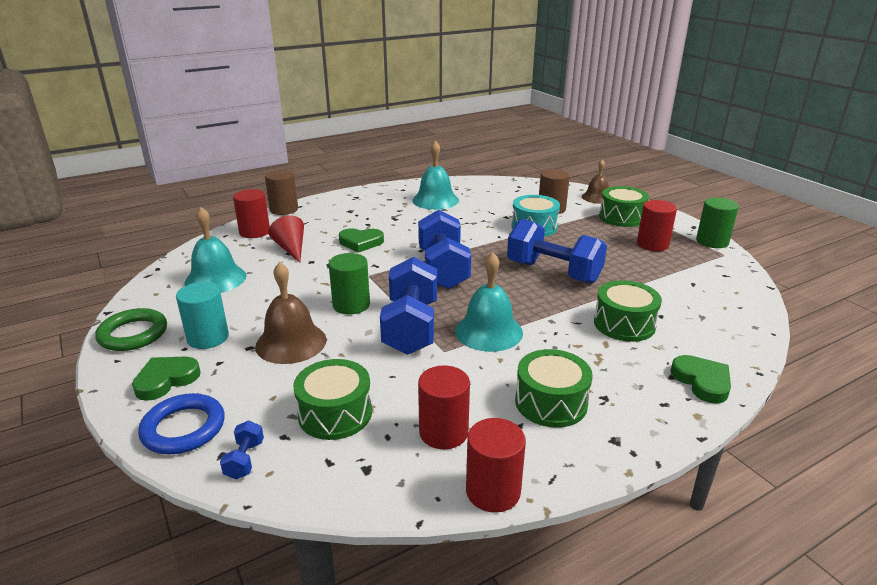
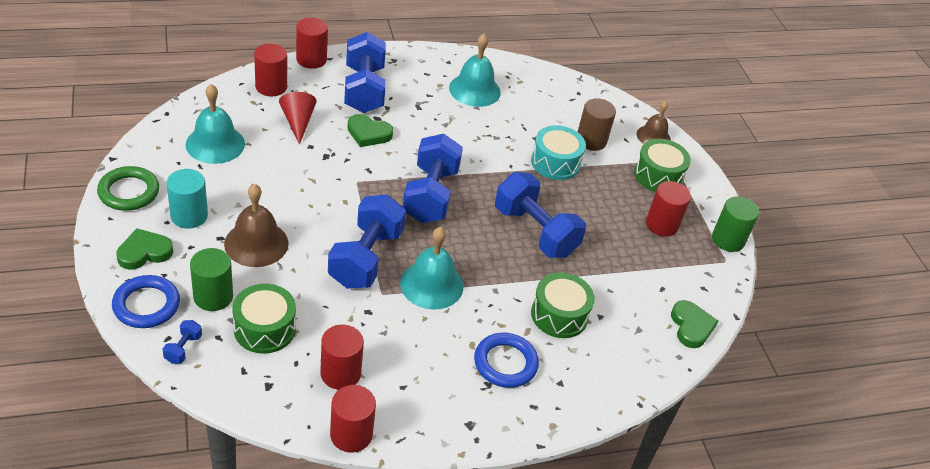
camera: 10 degrees right, 15 degrees up
(284, 209) = (311, 59): brown cylinder -> red cylinder
(341, 218) = (364, 89): none -> blue dumbbell
(351, 305) = (325, 215): green cylinder -> green cylinder (213, 296)
(551, 402) = (441, 374): green drum -> none
(607, 375) = (505, 363): none -> blue ring
(702, 381) = (582, 396): green heart -> green heart (691, 326)

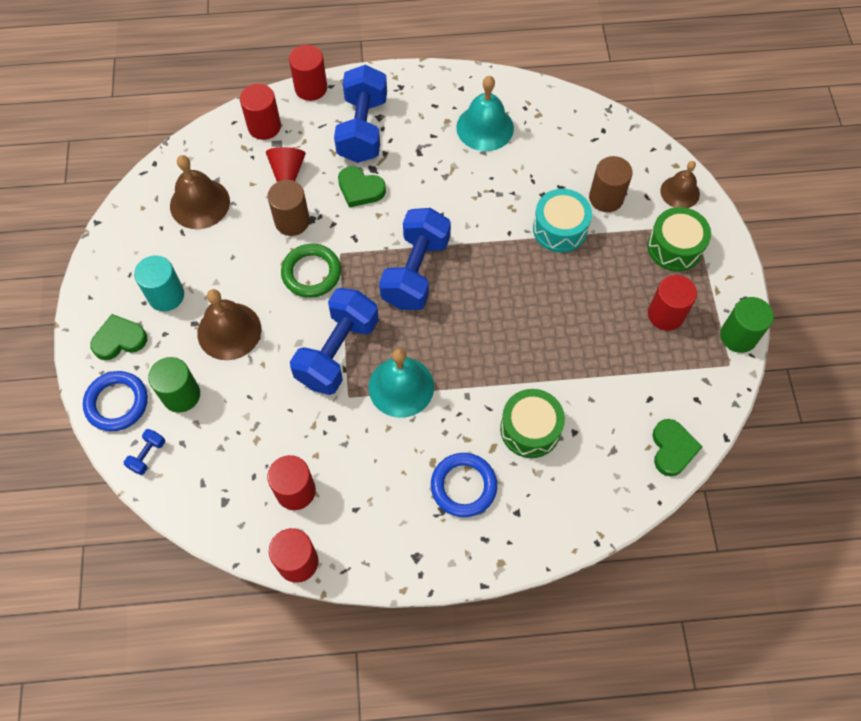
camera: 15 degrees right, 20 degrees up
(129, 192) = (110, 265): green ring -> green ring (311, 273)
(215, 144) = (200, 203): turquoise bell -> brown bell
(264, 329) = (227, 435): green drum -> none
(307, 157) = (292, 221): none -> brown cylinder
(535, 231) = (522, 321): blue dumbbell -> none

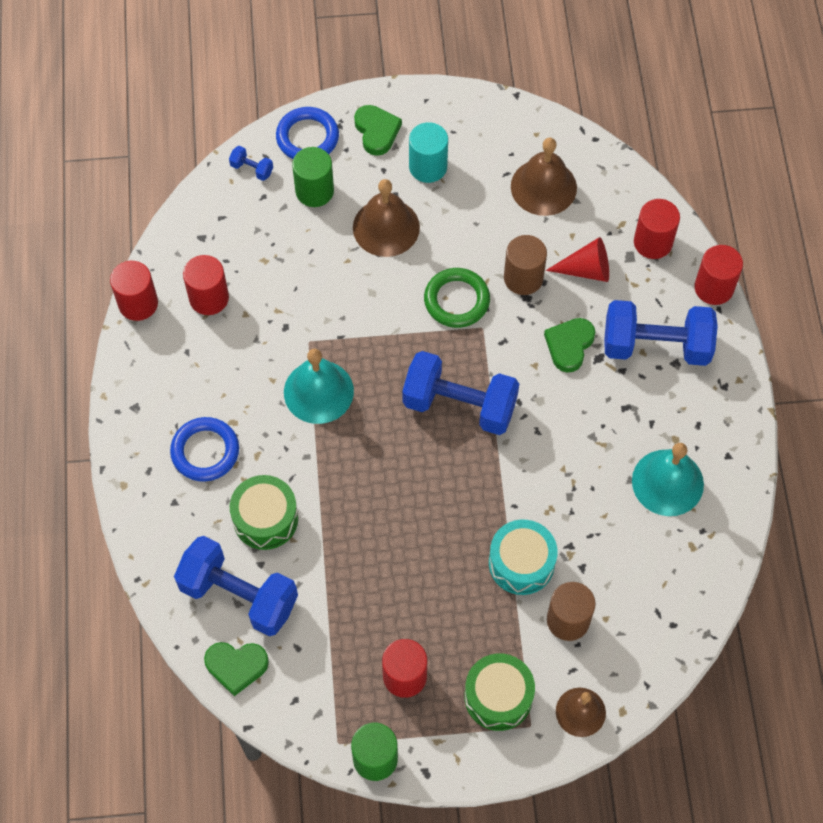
camera: 90 degrees right, 0 degrees up
(337, 352) = (360, 329): blue dumbbell -> blue dumbbell (239, 595)

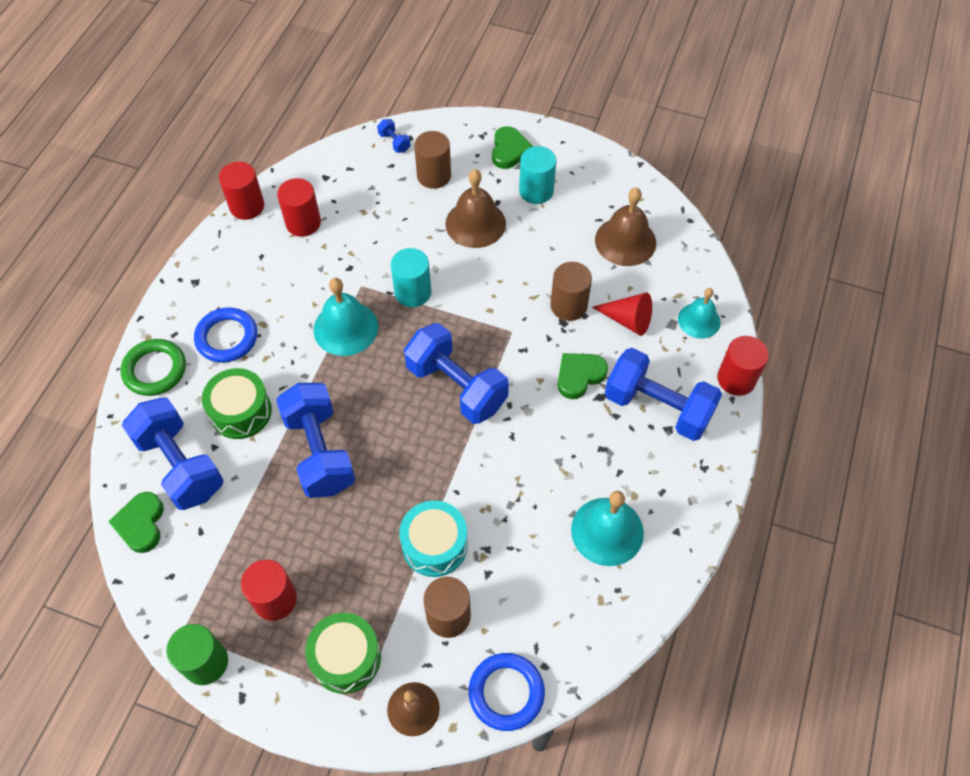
camera: 25 degrees right, 5 degrees down
(236, 666) = (141, 524): green heart -> green heart turned 60 degrees clockwise
(307, 137) = (451, 135): blue ring -> blue ring (506, 692)
(314, 191) = (434, 176): green cylinder -> brown cylinder
(364, 327) = (413, 292): none -> turquoise cylinder
(365, 524) = (319, 452): none -> blue dumbbell
(456, 300) = (502, 301): green ring -> green ring (155, 370)
(653, 242) = (699, 320): red cylinder -> turquoise bell

